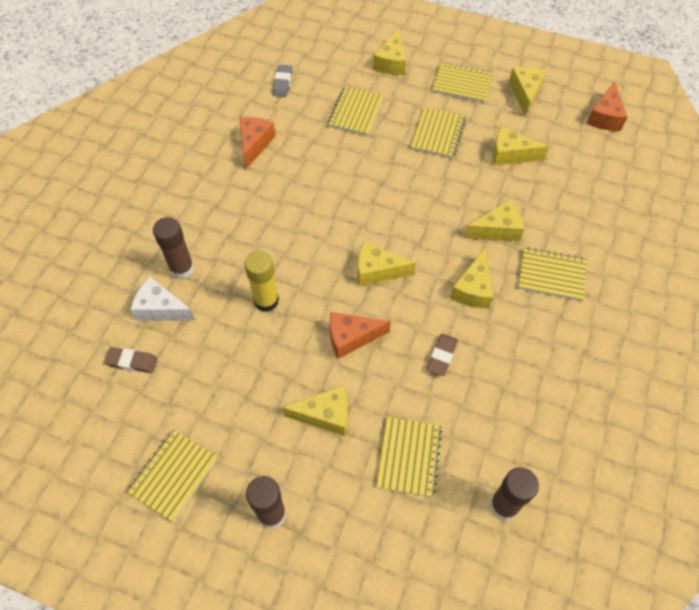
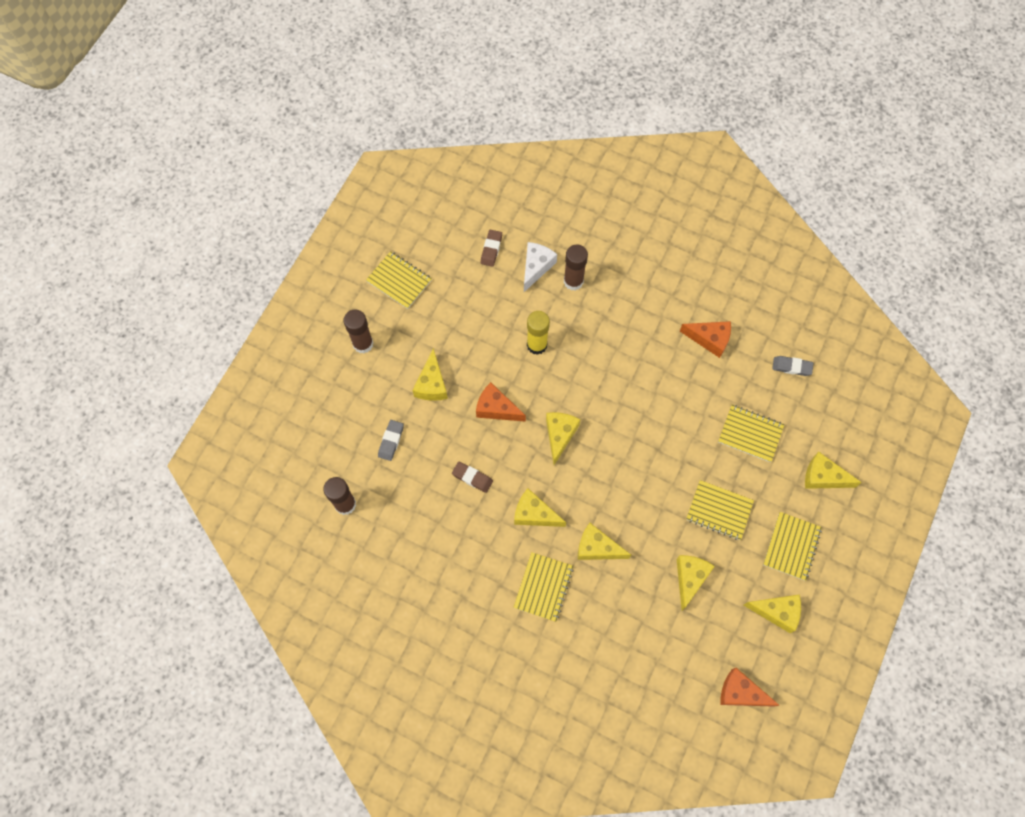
camera: 95 degrees right, 10 degrees up
(351, 337) = (496, 408): orange cheese -> orange cheese turned 60 degrees counterclockwise
(409, 457) = (391, 441): yellow notebook -> grey eraser
(497, 230) = (597, 548): yellow cheese -> yellow cheese turned 120 degrees clockwise

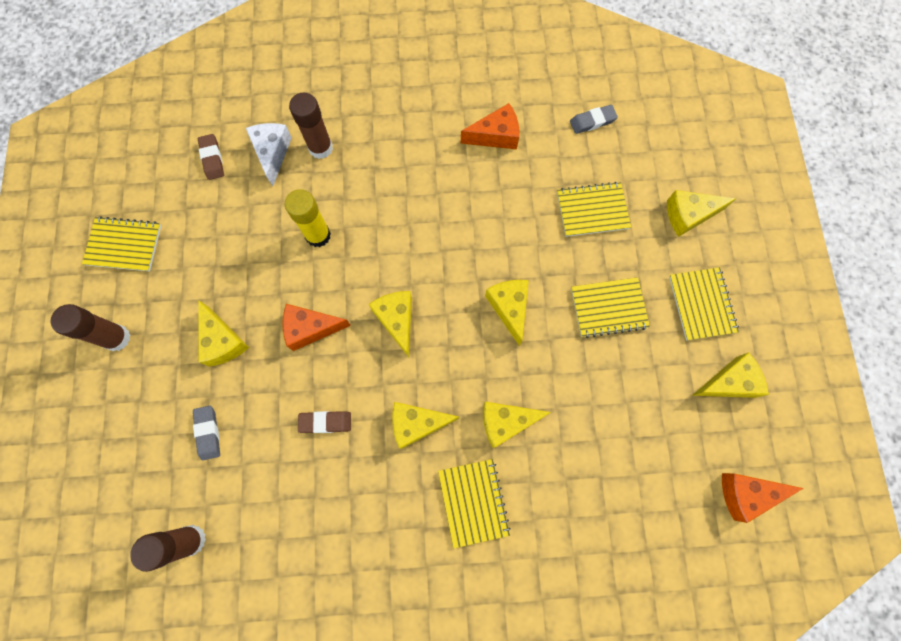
camera: 30 degrees left, 5 degrees up
(690, 578) = (622, 398): yellow cheese -> yellow cheese (509, 308)

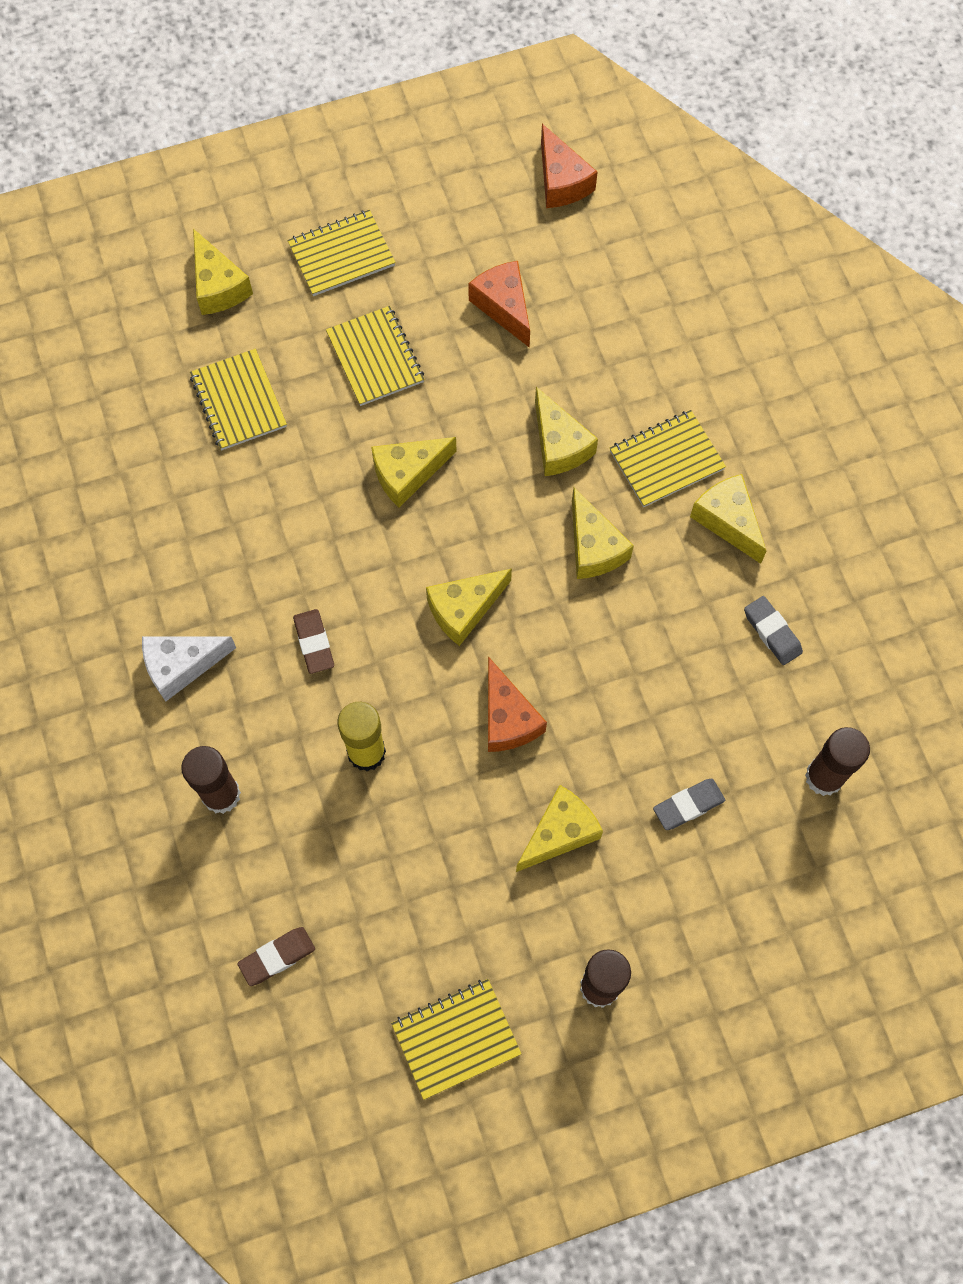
camera: 105 degrees left, 5 degrees down
(124, 245) = (456, 1039): yellow notebook -> yellow notebook turned 75 degrees clockwise
(272, 153) = (246, 865): white cheese -> white cheese (181, 666)
(325, 422) = (627, 659): brown eraser -> brown eraser (314, 643)
(496, 136) = (146, 549): orange cheese -> orange cheese (504, 307)
(592, 121) = (95, 426): grey eraser -> grey eraser (772, 632)
(729, 382) = (435, 213): yellow cheese -> yellow cheese (728, 521)

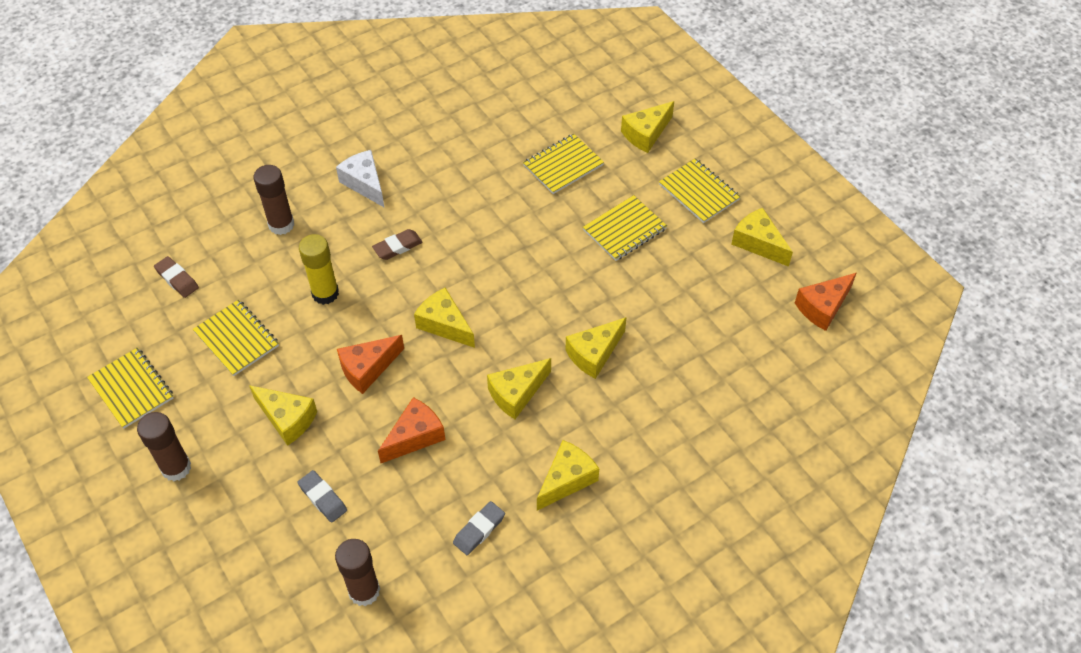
camera: 75 degrees right, 15 degrees down
(407, 474) = (539, 269): yellow cheese -> yellow cheese (758, 243)
(504, 307) = (697, 295): orange cheese -> orange cheese (415, 436)
(666, 460) = (605, 427): yellow notebook -> yellow notebook (236, 339)

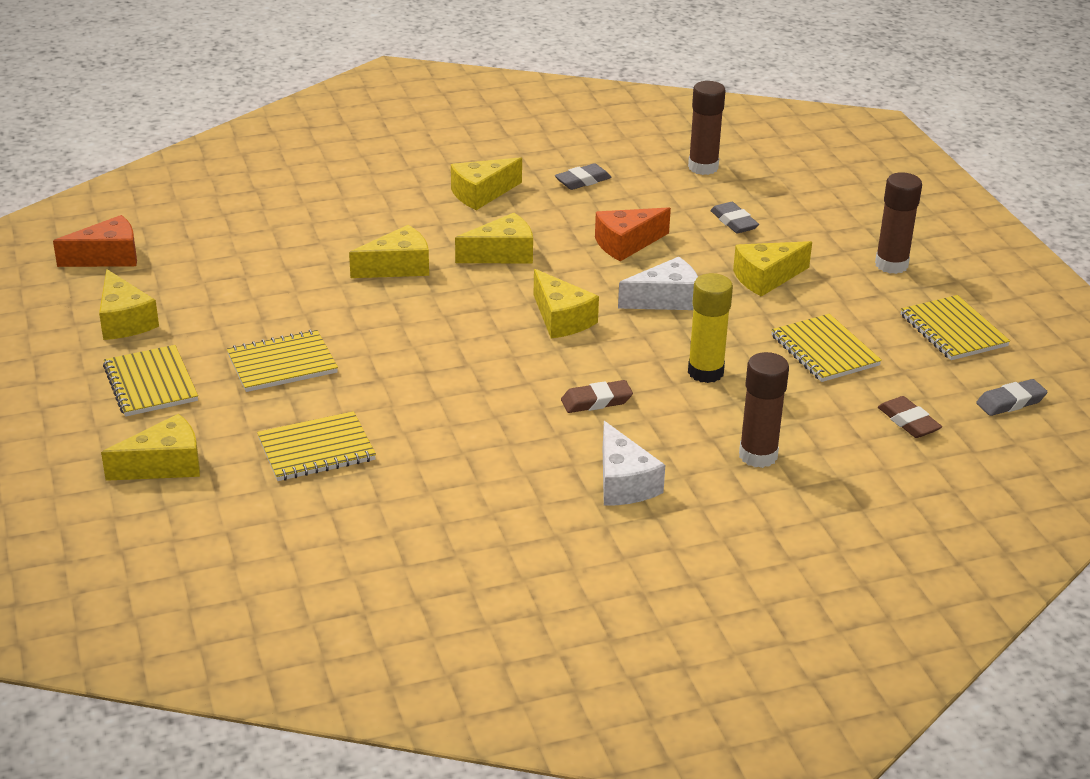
camera: 165 degrees left, 20 degrees down
(99, 317) = (1010, 402): none -> grey eraser
(287, 419) = (766, 278): yellow cheese -> yellow cheese turned 75 degrees counterclockwise
(367, 369) = (666, 300): orange cheese -> white cheese

